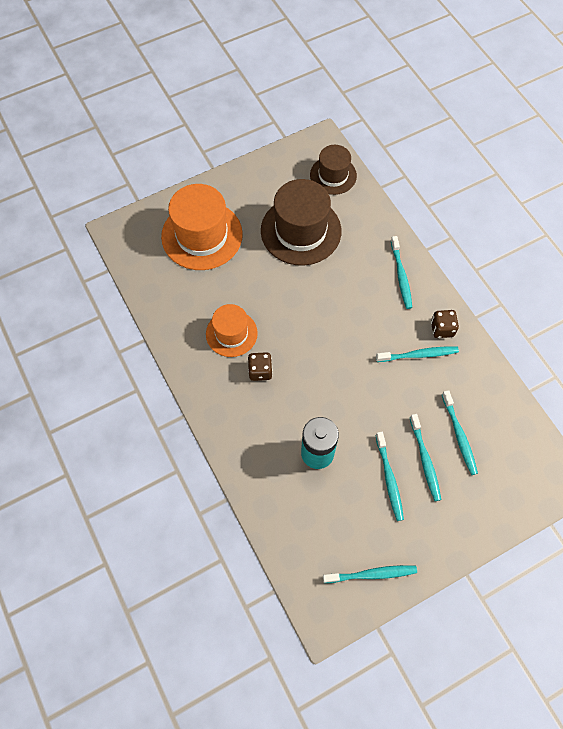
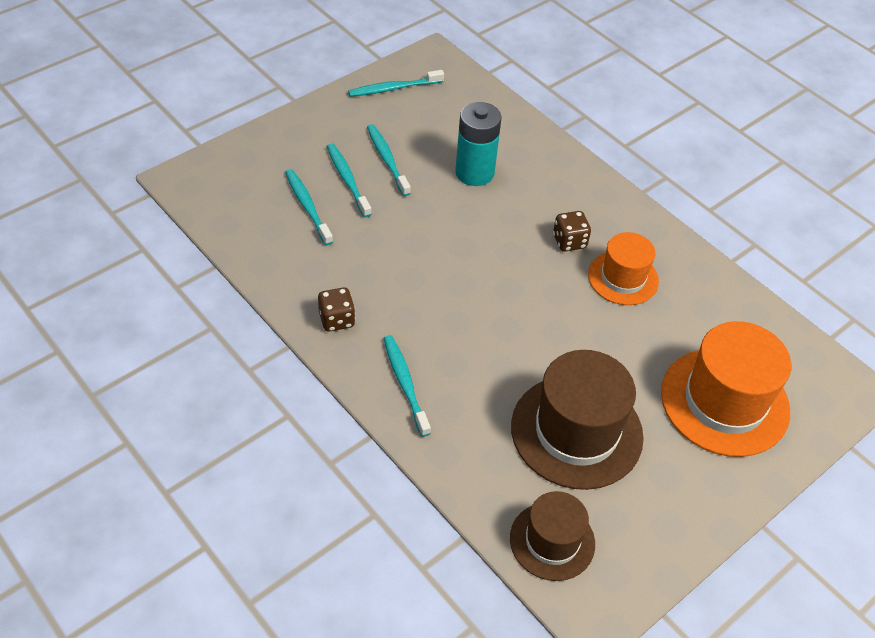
camera: 165 degrees right, 15 degrees down
(418, 355) = (366, 284): turquoise toothbrush -> none

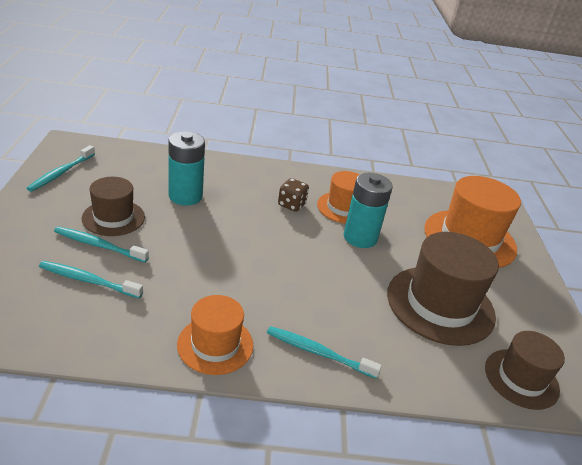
camera: 50 degrees left, 15 degrees down
(337, 320) = (215, 345): brown dice -> orange hat
(387, 159) = (113, 217): turquoise toothbrush -> brown hat
(593, 318) = (360, 237): none -> turquoise battery

